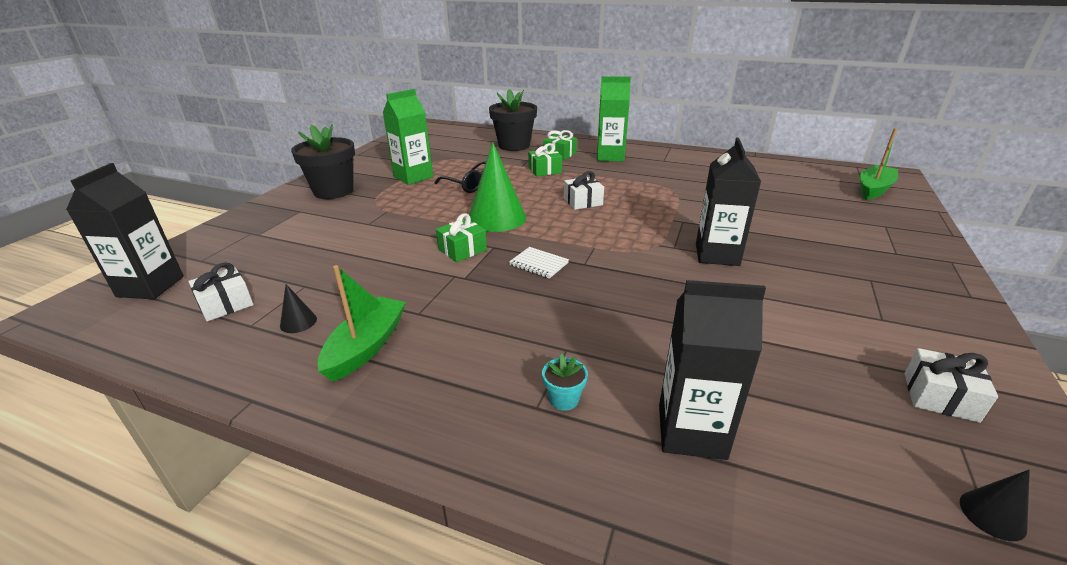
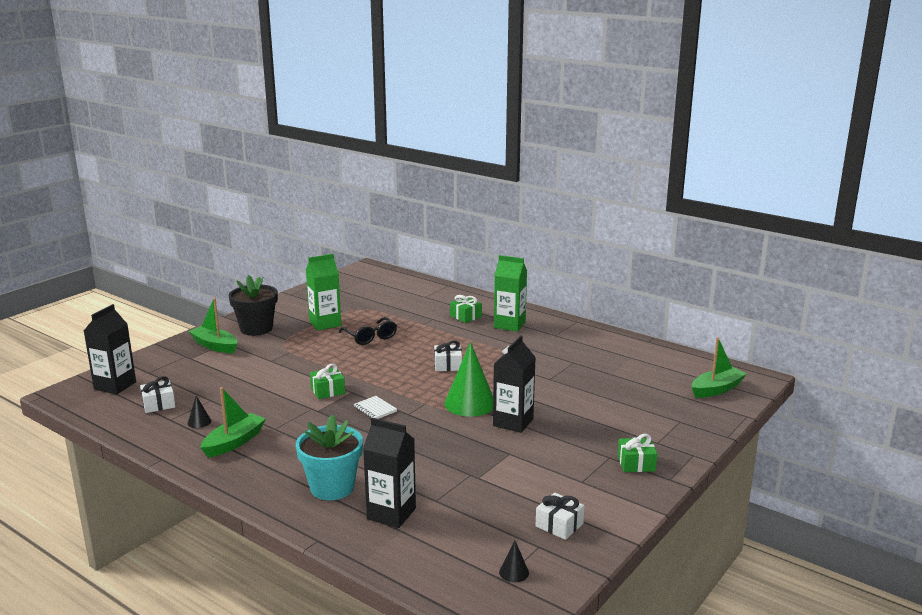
camera: 15 degrees right, 10 degrees down
(287, 216) = (215, 346): none -> green boat
(497, 218) = (369, 369): green cone -> green cone (470, 403)
(514, 146) = (431, 302): black flower pot -> none
(545, 170) = (439, 331): green gift -> green gift (636, 463)
(564, 399) = (332, 487): turquoise flower pot -> turquoise flower pot, size x2.41

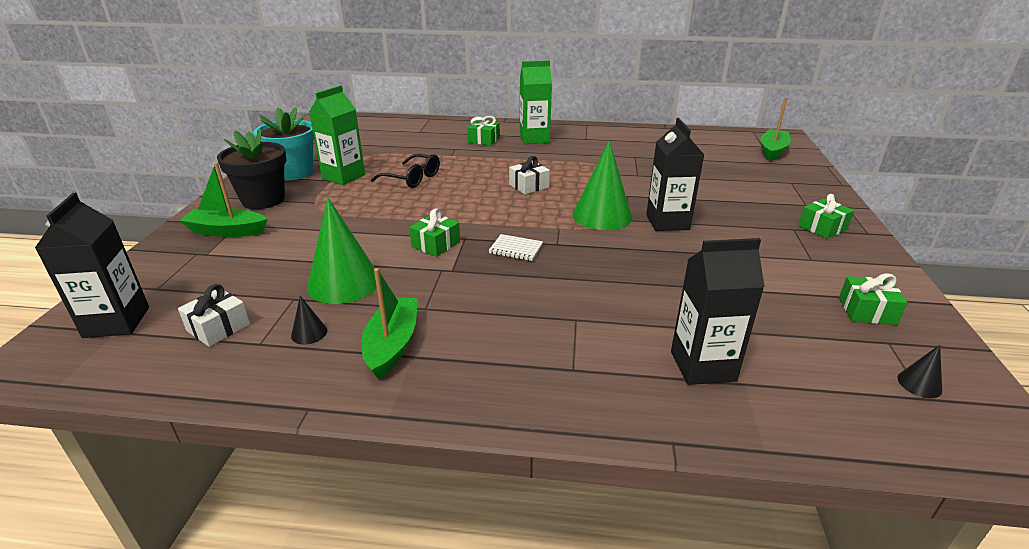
camera: 30 degrees left, 10 degrees up
(246, 399) = (344, 283): none -> green cone
(332, 487) = (593, 359): turquoise flower pot -> turquoise flower pot (294, 172)
(559, 525) = (867, 311): white gift -> green gift

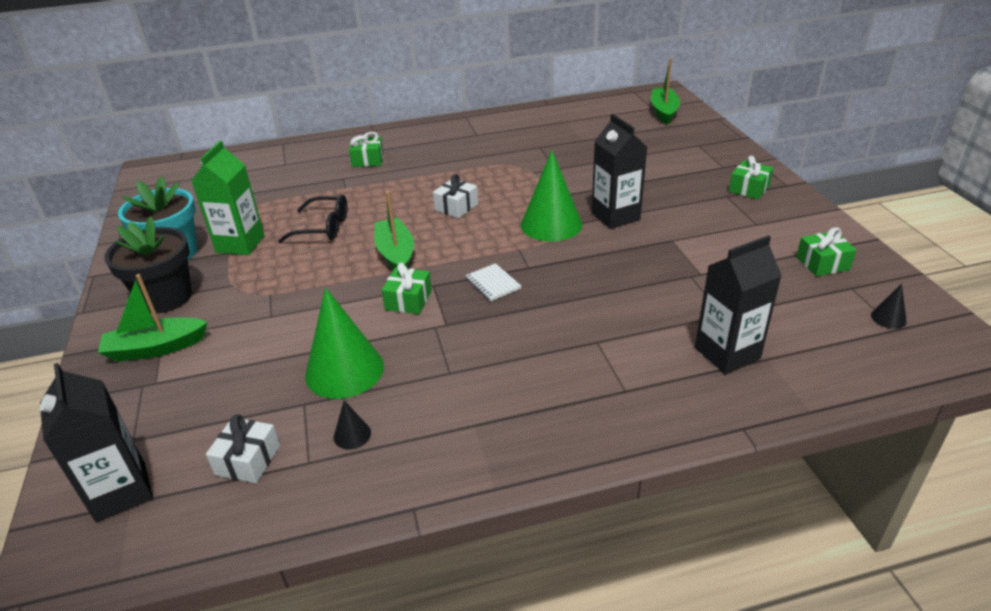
camera: 20 degrees left, 5 degrees up
(392, 344) = (446, 420): green boat -> green boat (396, 254)
(516, 249) = (493, 284): white notebook -> white notebook turned 60 degrees clockwise
(534, 139) = (422, 146): green carton -> none

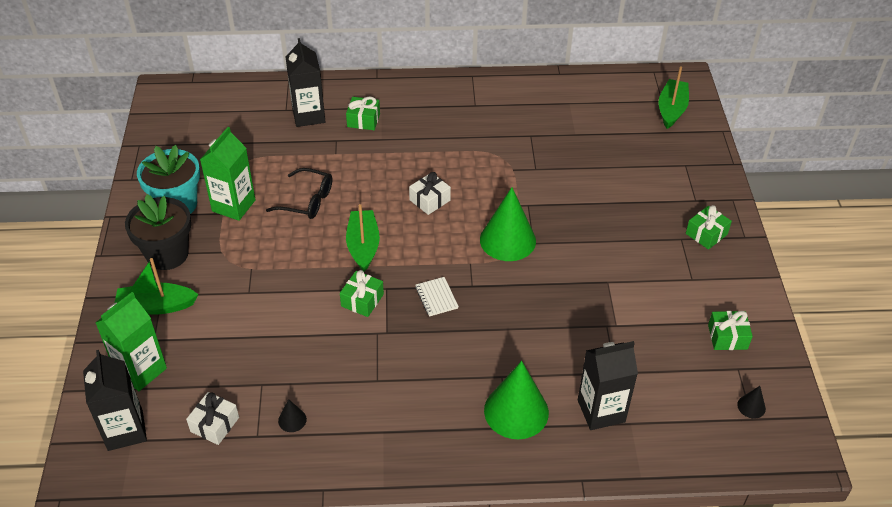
camera: 10 degrees right, 10 degrees up
(140, 418) = (141, 370): none -> green carton
(344, 370) = (297, 360): green cone -> green cone (516, 411)
(615, 216) = (568, 242): black carton -> black carton (308, 115)

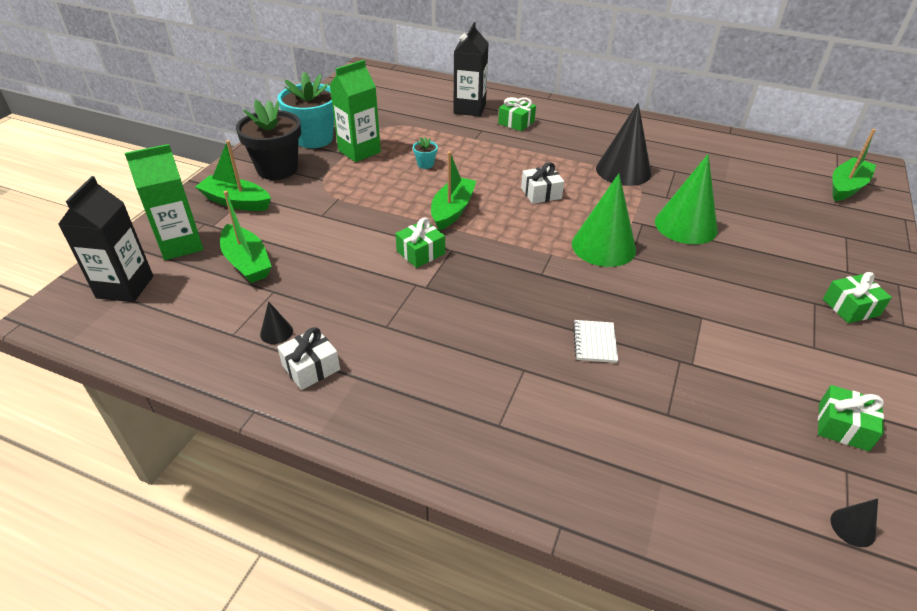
camera: 25 degrees right, 5 degrees down
(214, 424) = (203, 310): white gift -> white gift (311, 367)
(217, 365) = (247, 262): none -> green boat
(307, 201) = (425, 164): black glasses -> turquoise flower pot
(436, 297) = (497, 273): white notebook -> white notebook (594, 342)
(487, 150) = (623, 170): none -> black cone
(516, 411) = (520, 412): green cone -> green cone (685, 225)
(601, 411) = (628, 451): black carton -> none

